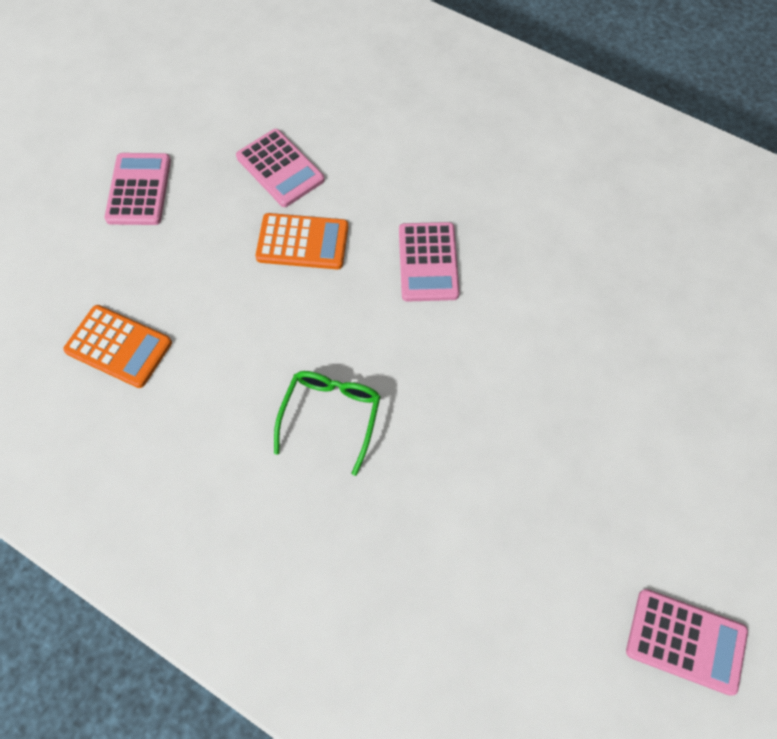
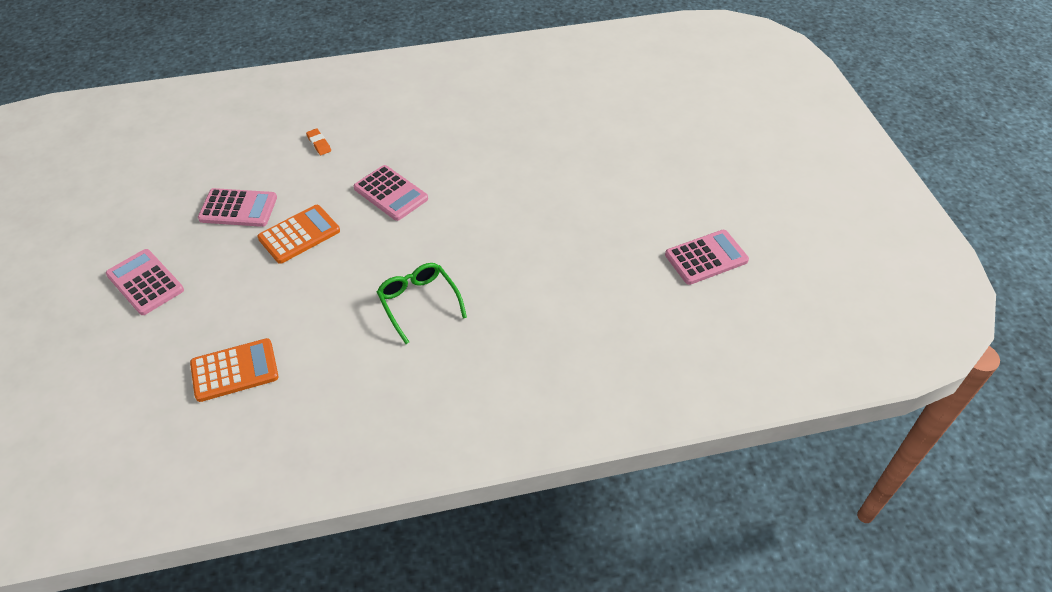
camera: 45 degrees left, 15 degrees down
(418, 147) = (319, 144): none -> orange eraser

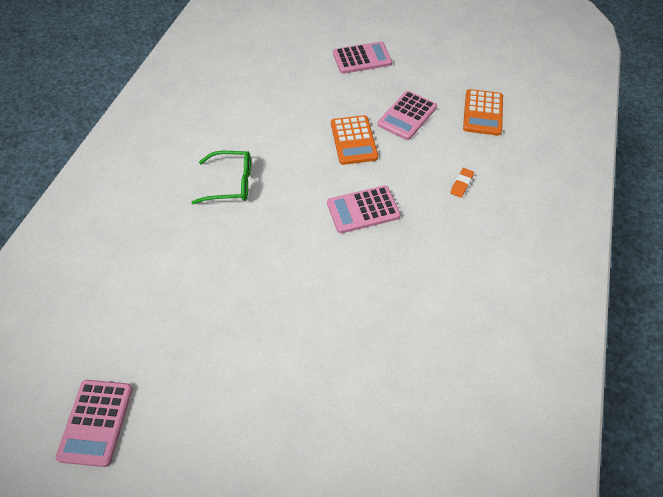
camera: 120 degrees right, 5 degrees up
(234, 370) = (253, 80): orange calculator -> orange calculator (483, 113)
(319, 144) = (461, 184): orange eraser -> orange eraser turned 60 degrees counterclockwise

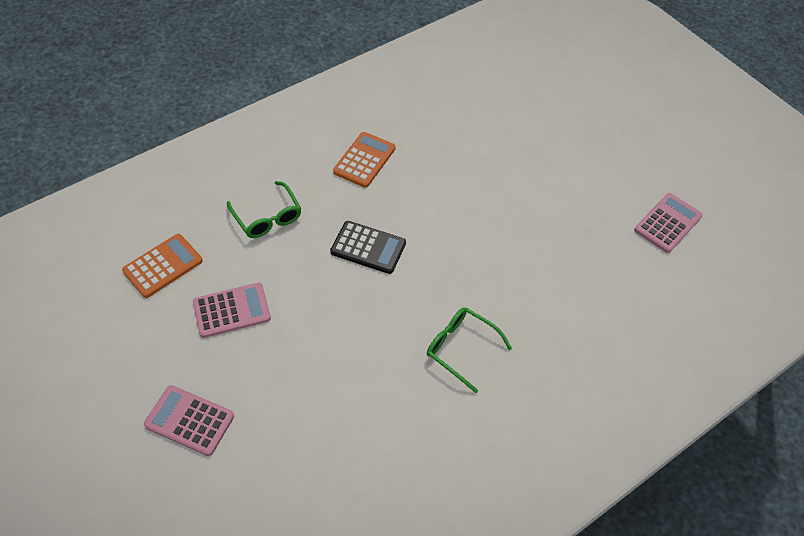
camera: 145 degrees left, 0 degrees up
(353, 140) = (309, 318): orange calculator -> orange calculator (364, 160)
(363, 210) = (368, 248): pink calculator -> black calculator
(461, 184) = (267, 217): orange eraser -> green glasses

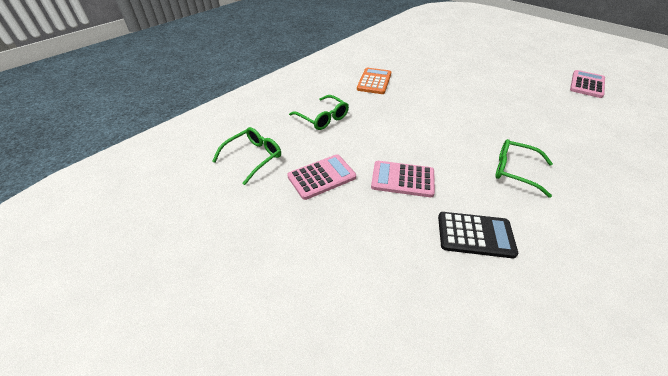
camera: 10 degrees left, 10 degrees down
(163, 266) = (253, 157): orange calculator -> green glasses
(189, 420) = (320, 267): pink calculator -> pink calculator (402, 179)
(368, 248) = (405, 124): black calculator -> black calculator (475, 235)

